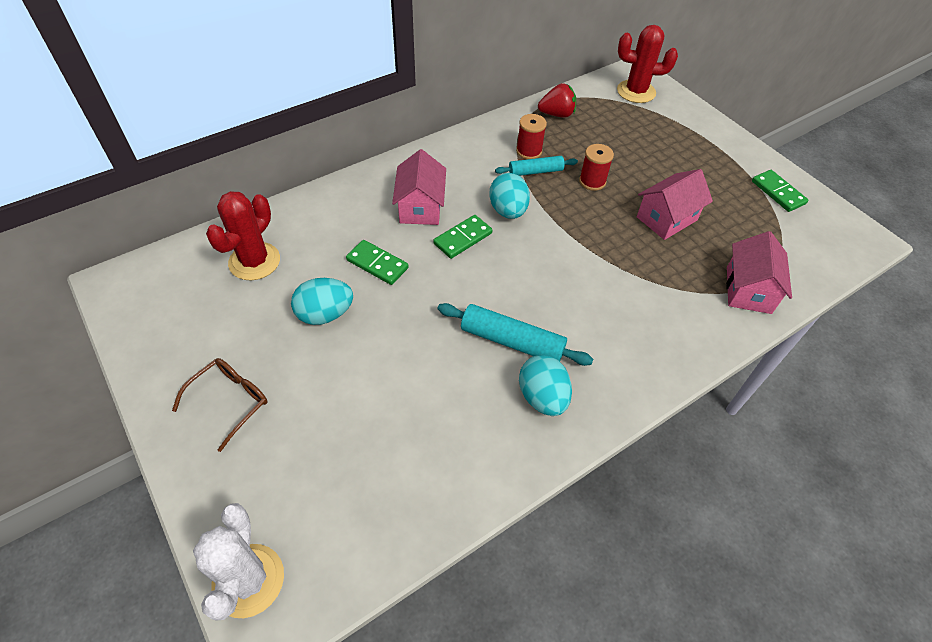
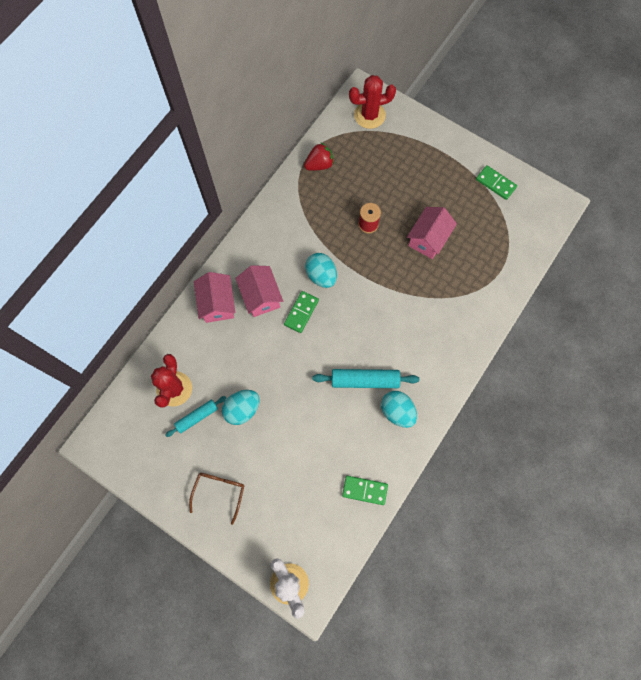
camera: 20 degrees left, 20 degrees up
(377, 264) = (255, 357): green domino -> green domino (364, 490)
(529, 151) = (313, 212): red spool -> none
(535, 171) = (326, 231): turquoise rolling pin -> turquoise rolling pin (197, 417)
(748, 290) = (495, 280): pink house -> pink house (217, 304)

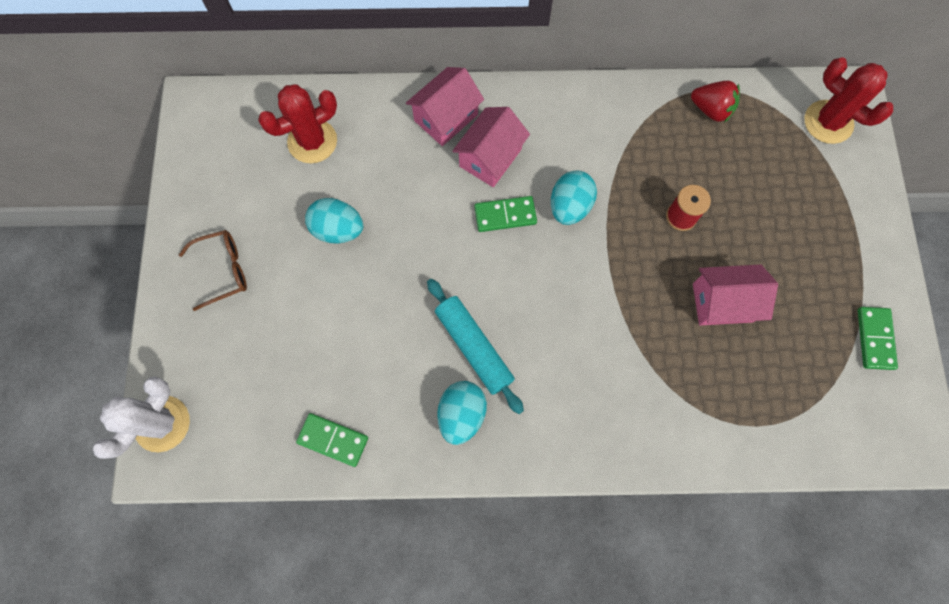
camera: 55 degrees right, 0 degrees up
(197, 417) = (295, 187): turquoise rolling pin -> none
(364, 490) = (333, 440): green domino -> green domino turned 45 degrees counterclockwise

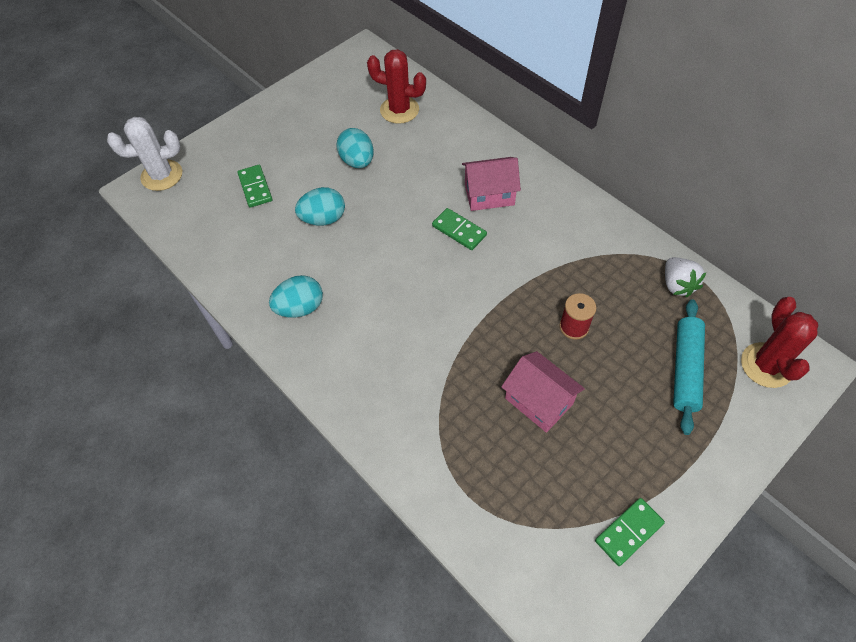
camera: 50 degrees right, 15 degrees down
(223, 270) = (278, 133): brown glasses -> none
(333, 440) = (222, 256): green domino -> green domino (255, 187)
(446, 117) = (489, 154): pink house -> none
(474, 347) = (352, 281): turquoise rolling pin -> turquoise rolling pin (685, 369)
(569, 207) = (505, 259): turquoise egg -> turquoise egg (323, 219)
(711, 109) = (677, 285): red strawberry -> white strawberry

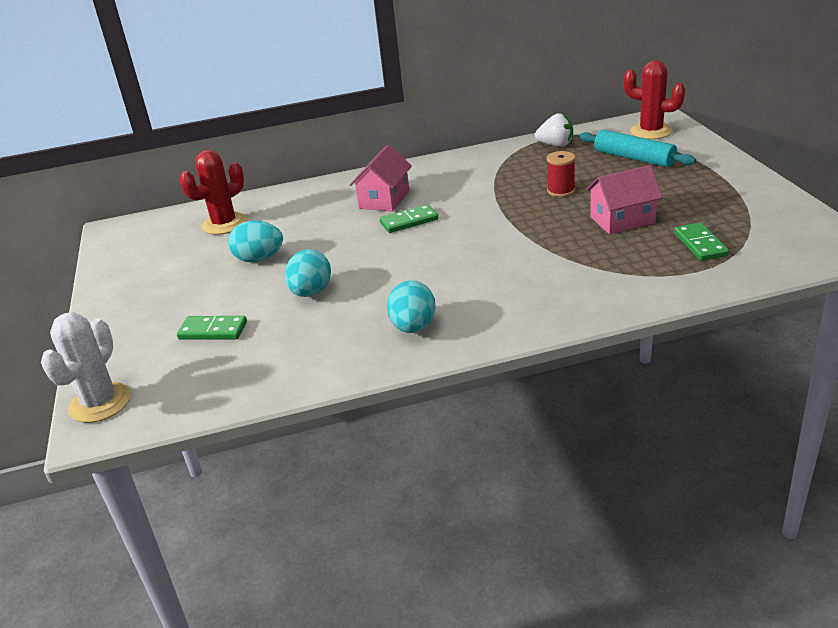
camera: 60 degrees left, 25 degrees down
(629, 532) = (764, 208): green domino -> green domino (700, 244)

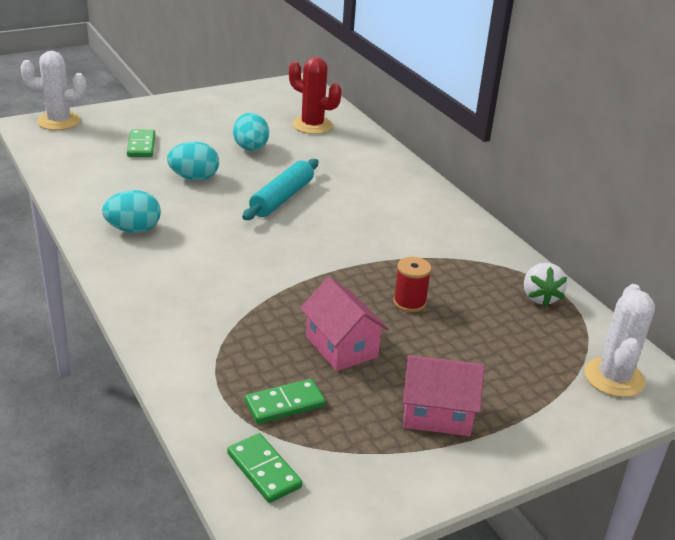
camera: 70 degrees right, 0 degrees up
(384, 199) = (371, 195): pink house -> pink house (437, 414)
(409, 221) = (325, 212): green domino -> green domino (264, 470)
(634, 158) = (518, 360): turquoise rolling pin -> turquoise rolling pin (282, 198)
(651, 131) = (614, 378): red cactus -> white cactus

